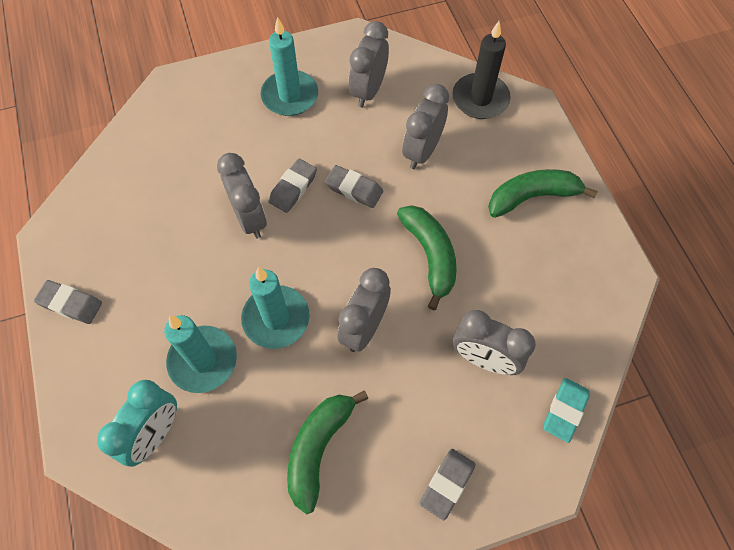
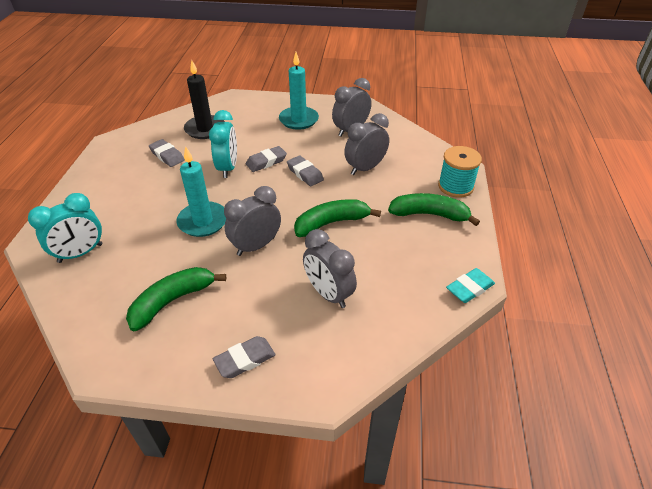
camera: 25 degrees right, 20 degrees down
(70, 304) = (92, 175): grey eraser -> grey eraser (167, 156)
(203, 360) = (141, 227): turquoise candle -> none
(250, 218) = (228, 168): grey clock -> turquoise clock
(430, 256) = (331, 223): green banana -> green banana turned 120 degrees counterclockwise
(480, 99) = (425, 154): black candle -> black candle (205, 129)
(540, 140) = (455, 186): none -> turquoise spool
(565, 411) = (370, 350): turquoise eraser -> turquoise eraser (469, 288)

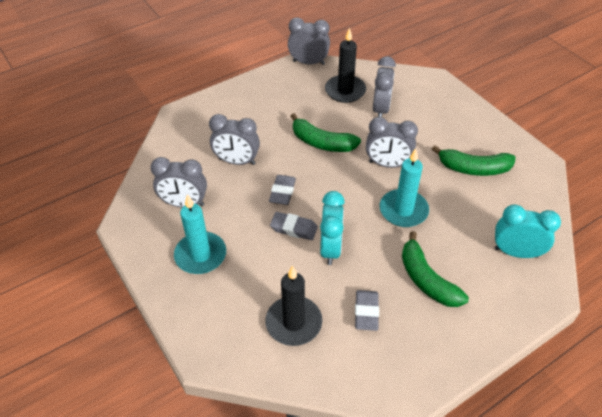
camera: 130 degrees left, 5 degrees up
(228, 168) = (330, 248): turquoise clock -> turquoise clock turned 135 degrees clockwise
(245, 360) = (460, 113): grey eraser -> none
(388, 286) = (345, 91): none -> black candle
(429, 214) = (258, 103): green banana -> green banana (426, 280)
(455, 186) = (211, 105): turquoise spool -> none
(469, 288) = (308, 62): turquoise eraser -> grey clock

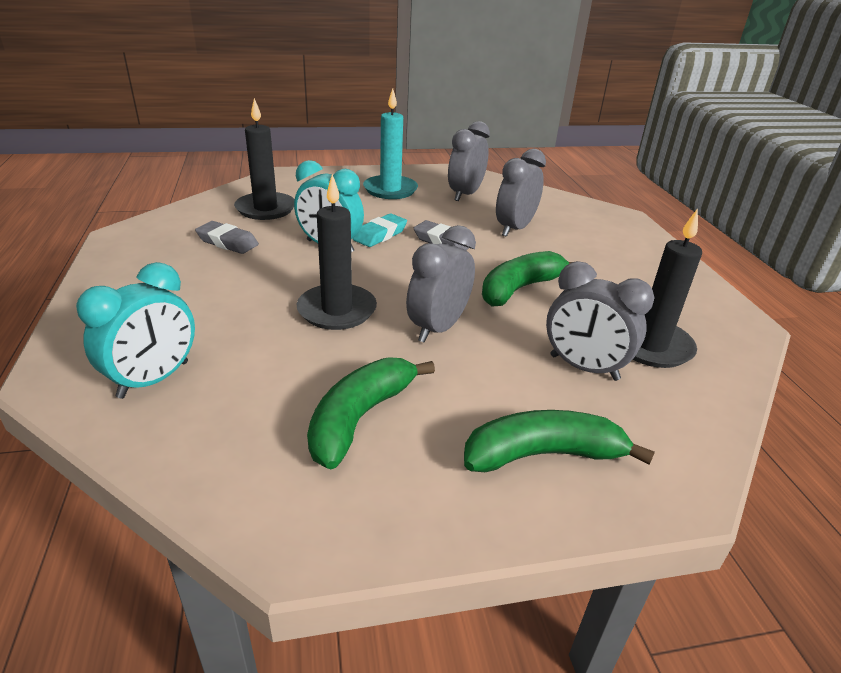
camera: 110 degrees right, 15 degrees down
(294, 228) = (380, 235): grey eraser -> turquoise eraser
(308, 62) = (747, 332): grey clock -> none
(403, 210) = (337, 310): turquoise candle -> black candle
(426, 280) = (215, 288): green banana -> green banana (543, 454)

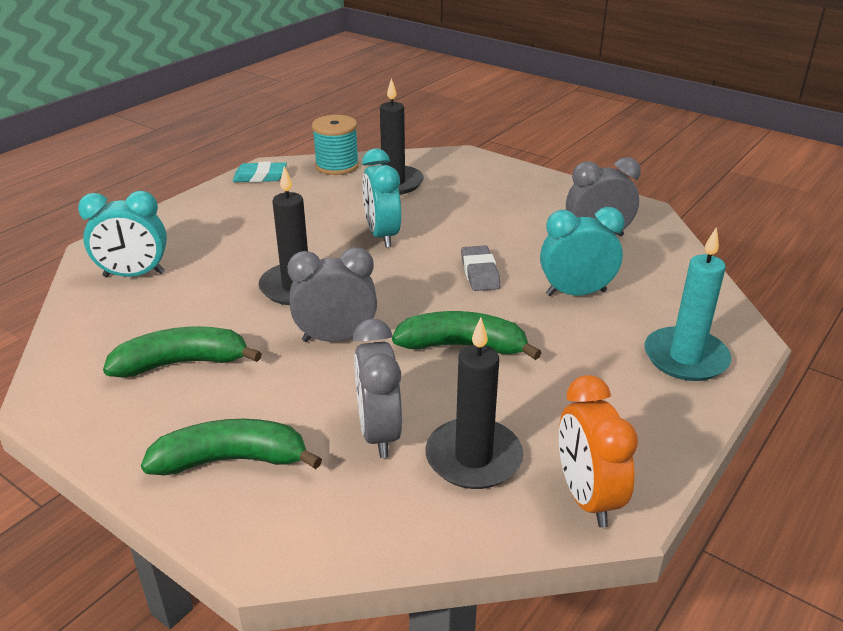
camera: 50 degrees right, 0 degrees up
(190, 213) = (337, 166): none -> turquoise spool
(227, 242) = (320, 200): grey eraser -> none
(380, 235) = (439, 243): turquoise eraser -> turquoise eraser (260, 177)
(390, 190) = (530, 205): turquoise candle -> turquoise candle (685, 358)
(514, 229) = (576, 293): grey clock -> turquoise clock
(543, 454) = (232, 460): green banana -> green banana turned 45 degrees counterclockwise
(726, 329) = (587, 497): none -> orange clock

